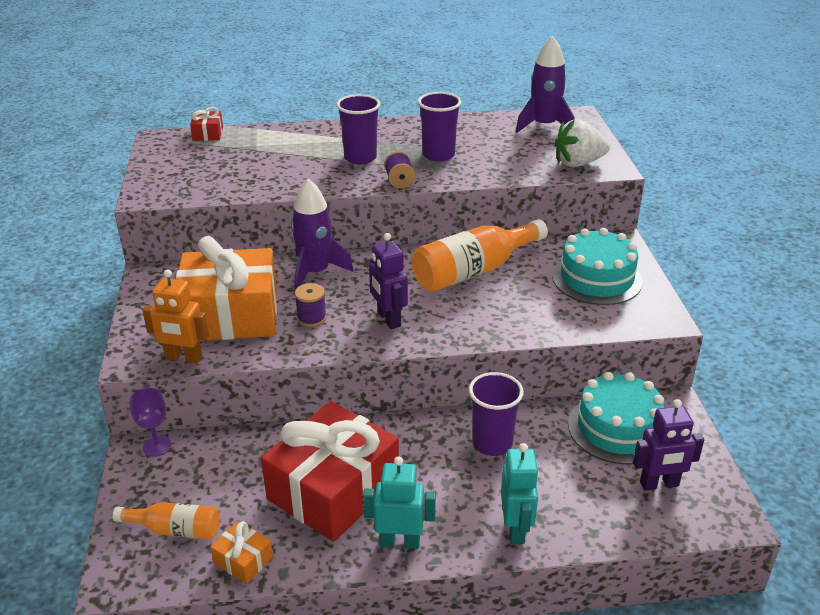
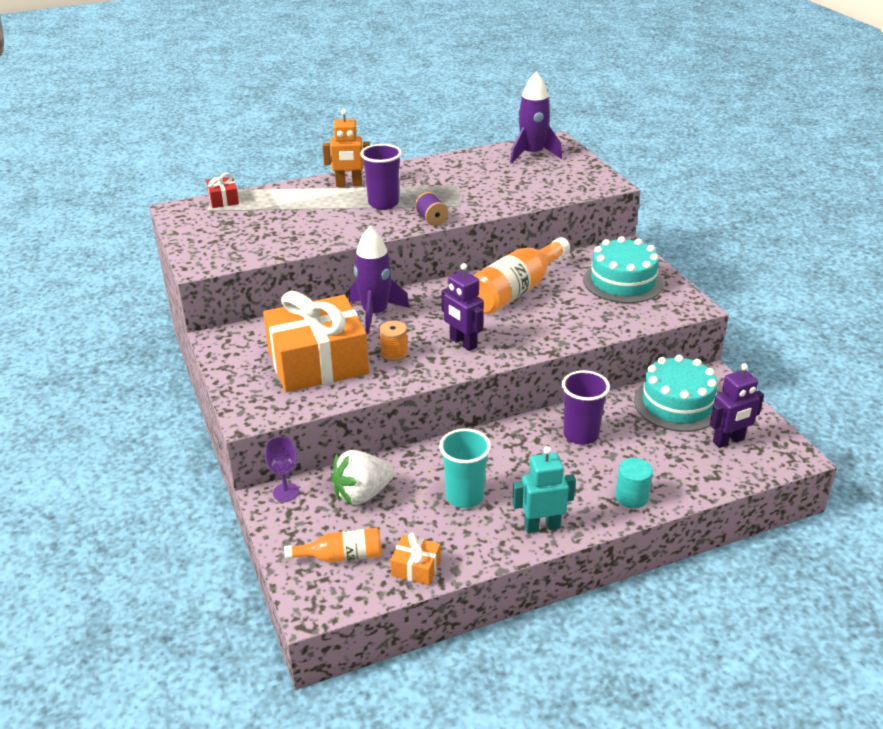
camera: 15 degrees left, 0 degrees up
(183, 358) = (296, 406): orange robot -> orange robot (349, 184)
(311, 318) = (394, 353): purple spool -> orange spool
(333, 489) = (464, 496): red gift -> turquoise cup
(438, 155) = (453, 192): purple cup -> none
(516, 529) = (631, 497): turquoise robot -> turquoise cylinder
(578, 163) = (579, 183): white strawberry -> white strawberry (362, 494)

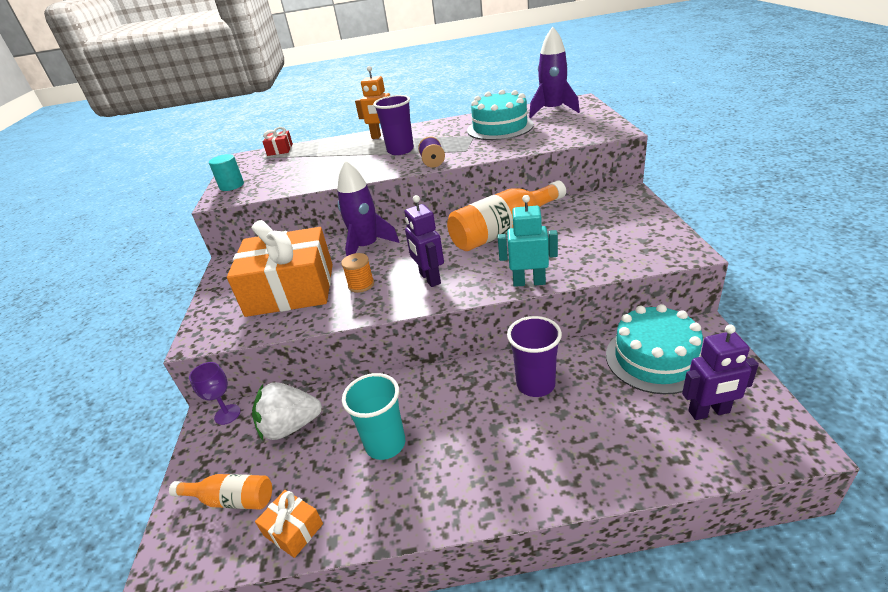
camera: 20 degrees right, 0 degrees up
(542, 526) = (450, 497): turquoise robot -> turquoise robot (529, 282)
(622, 282) = (615, 225): turquoise cake -> turquoise cake (500, 127)
(631, 497) = (569, 473): turquoise cylinder -> turquoise cylinder (232, 186)

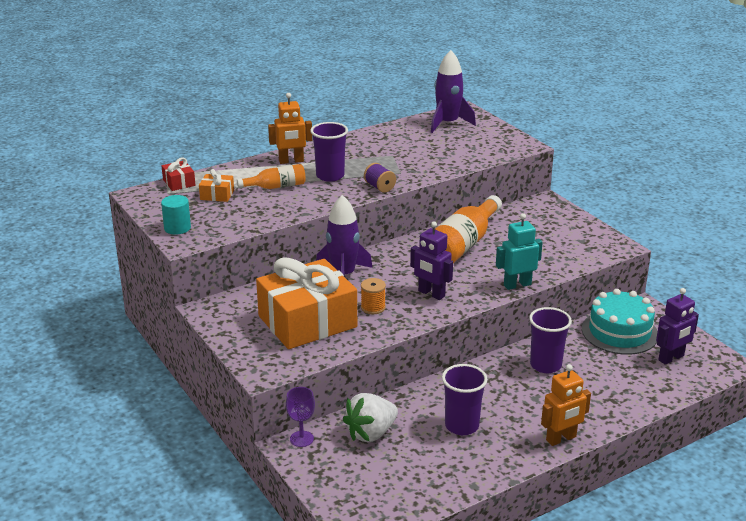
camera: 30 degrees left, 5 degrees down
(231, 499) = (371, 486): orange bottle -> orange bottle (276, 187)
(293, 530) = (439, 488): orange gift -> orange gift (217, 195)
(385, 444) = (462, 426): turquoise cup -> purple cup
(486, 501) = (561, 439): none -> orange robot
(500, 127) = (411, 145): turquoise cake -> none

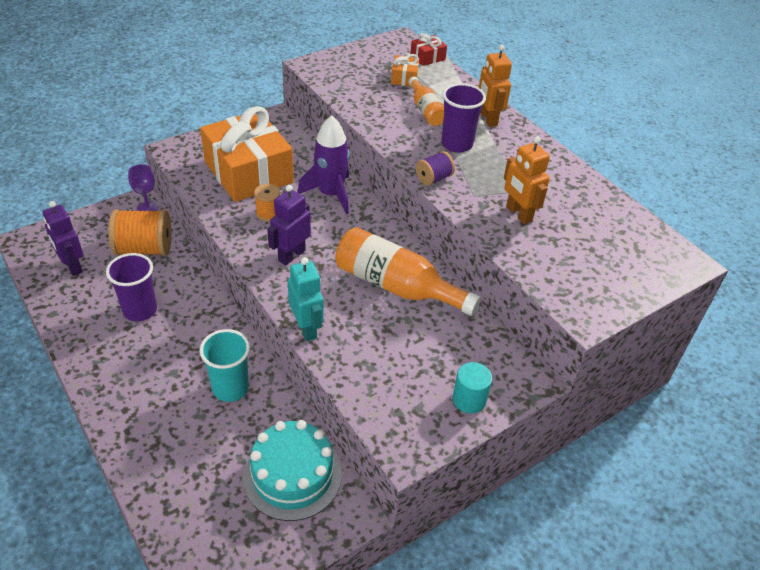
camera: 85 degrees right, 15 degrees up
(177, 228) = (338, 61): turquoise cylinder -> turquoise cylinder (469, 399)
(371, 433) = (144, 249): white strawberry -> orange spool
(447, 123) = (634, 243): purple rocket -> none
(545, 365) = (230, 388): purple cup -> turquoise cup
(561, 439) = (99, 387): orange robot -> orange robot (518, 214)
(671, 358) = (229, 526): purple robot -> purple robot (72, 266)

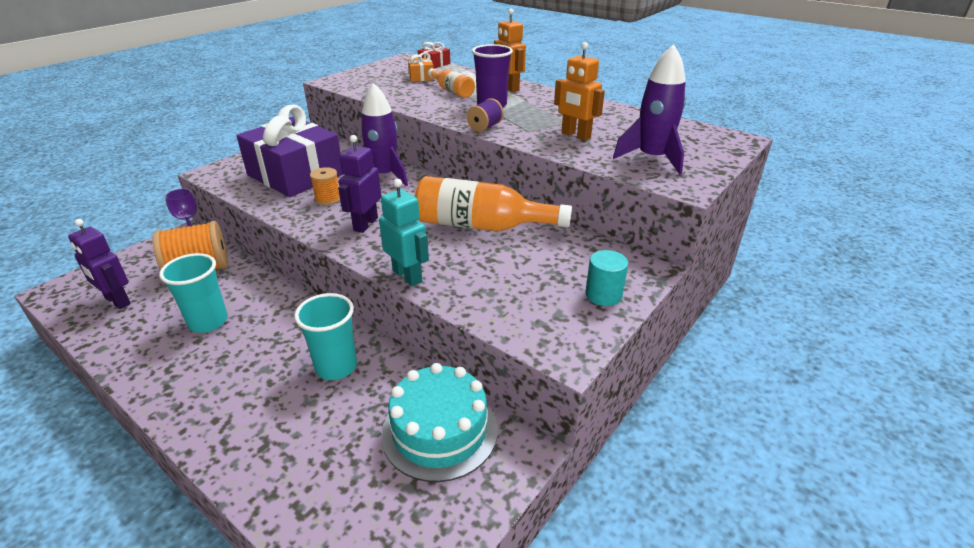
camera: 15 degrees left, 10 degrees down
(140, 310) = (208, 322): purple cup -> turquoise cup
(248, 172) = (295, 175): orange gift -> purple gift
(576, 268) = (652, 158): none -> purple rocket

